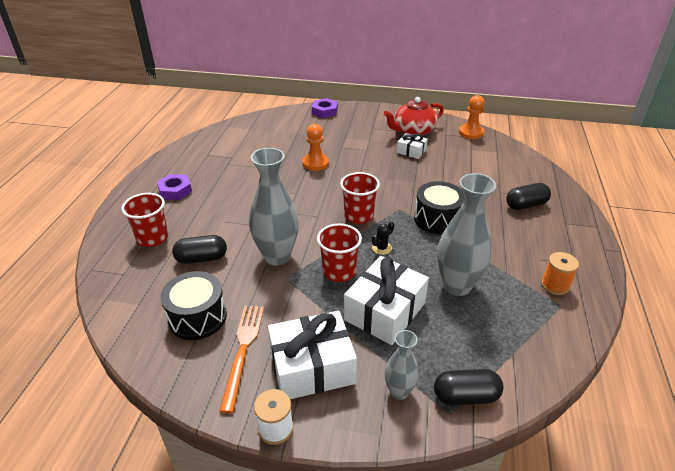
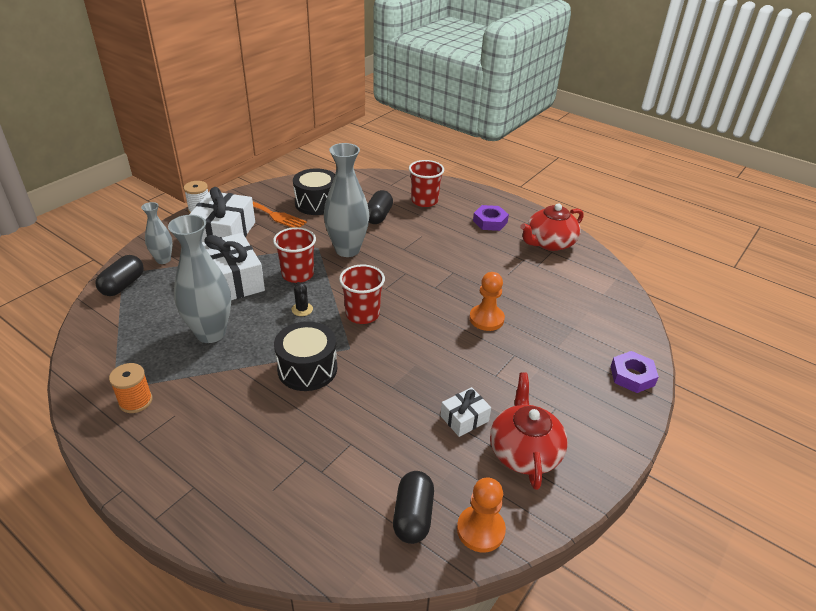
camera: 115 degrees right, 0 degrees up
(194, 157) = (549, 243): none -> red teapot
(526, 205) = (258, 468): black capsule -> black capsule (413, 516)

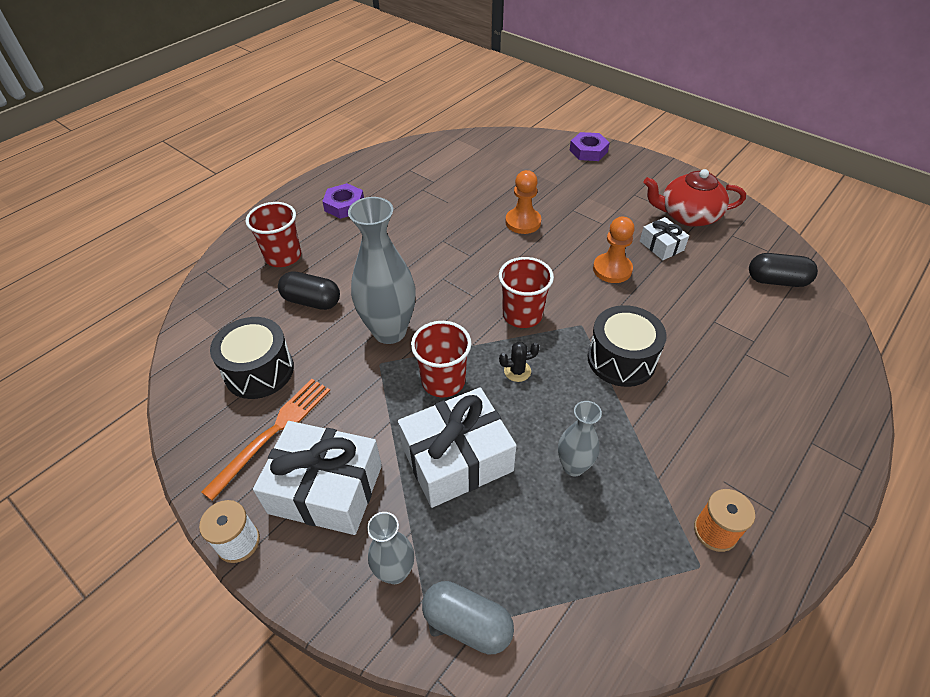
camera: 85 degrees left, 10 degrees up
(123, 285) = (467, 623): black capsule -> grey capsule
(211, 333) = (573, 466): grey vase -> grey vase, size x0.55
(480, 530) = (773, 245): orange pawn -> orange pawn (612, 269)
(549, 243) = (393, 169): red teapot -> none

